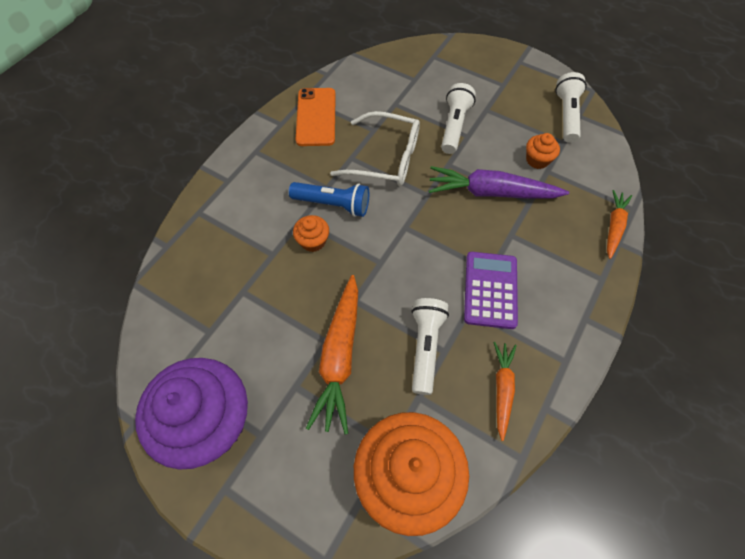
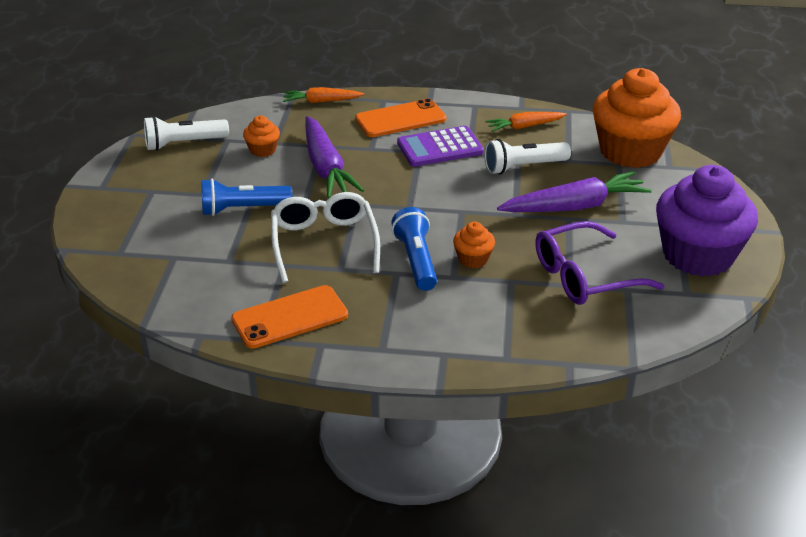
camera: 115 degrees left, 25 degrees down
(244, 309) = (585, 276): none -> purple glasses
(339, 357) = (575, 206): orange carrot -> purple carrot
(454, 126) = (243, 209): white flashlight -> blue flashlight
(557, 279) = (400, 119): none -> orange phone

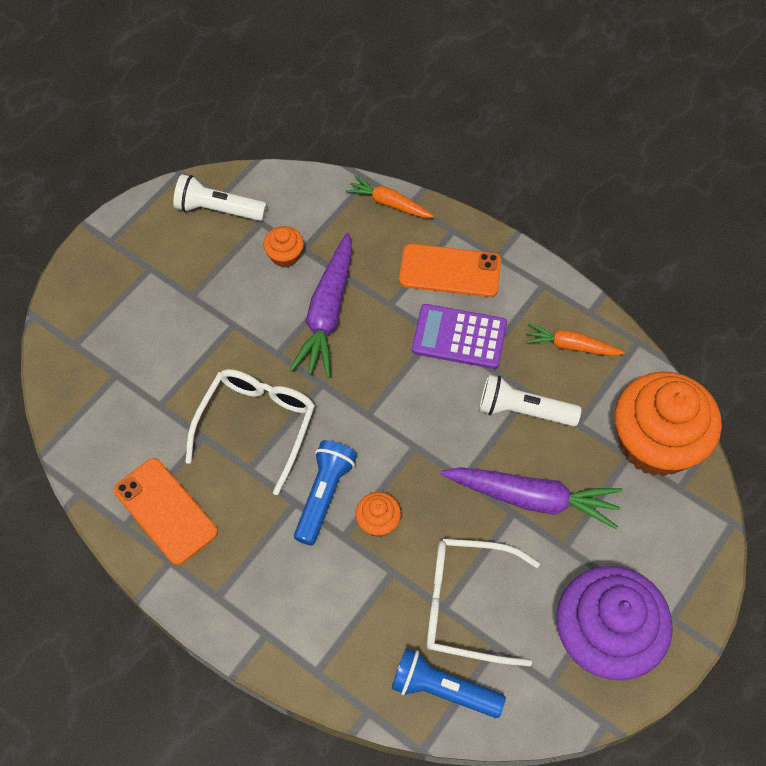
camera: 30 degrees right, 25 degrees up
(243, 209) = (214, 337): blue flashlight -> blue flashlight (443, 689)
(290, 317) = (165, 511): orange phone -> orange phone turned 45 degrees clockwise
(585, 276) = (468, 605): purple glasses -> white glasses

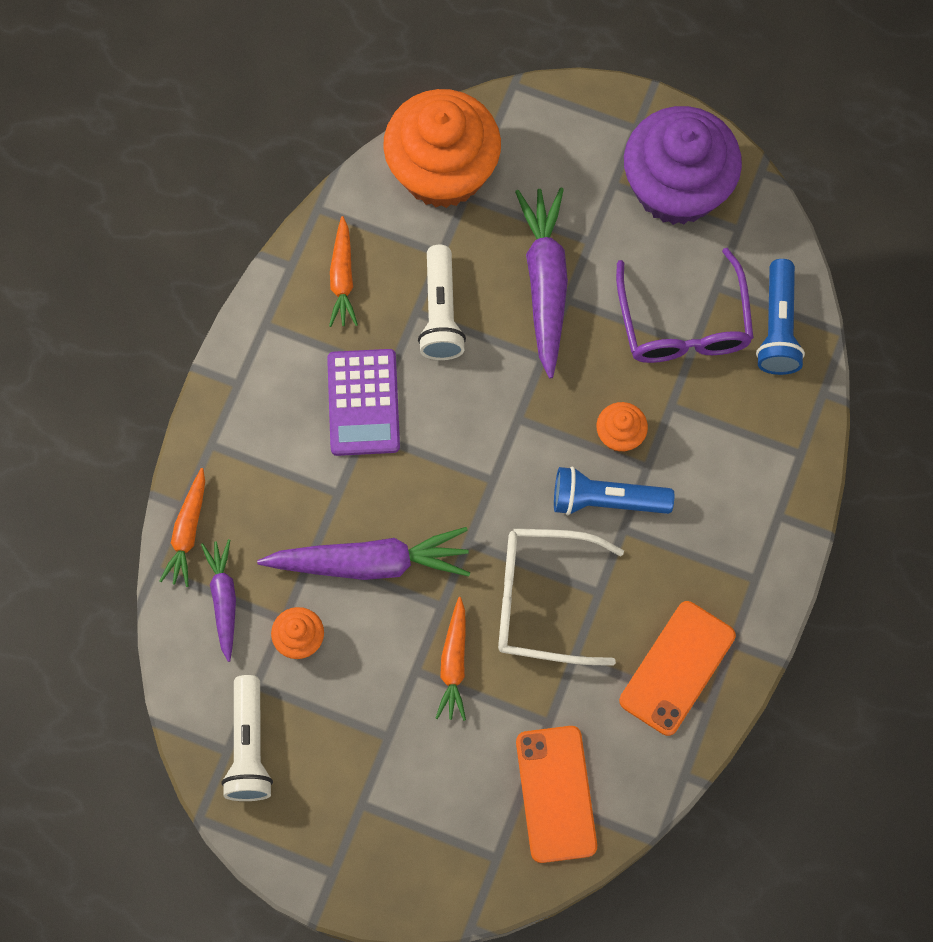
camera: 105 degrees left, 10 degrees up
(229, 351) = (454, 663): none -> orange carrot
(331, 215) = (223, 599): none -> purple carrot
(450, 271) = (272, 434): orange phone -> orange phone (556, 794)
(468, 605) = (683, 322): white glasses -> purple glasses

